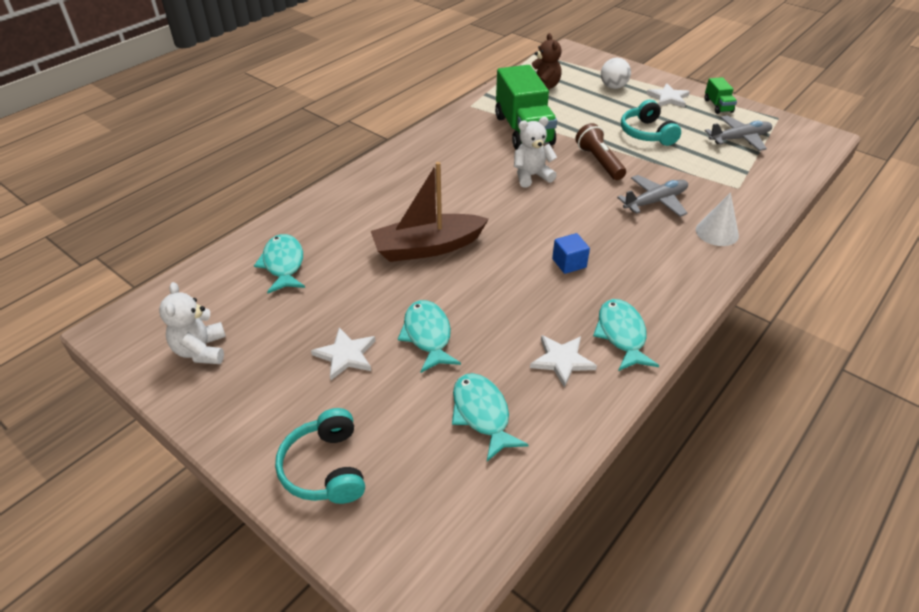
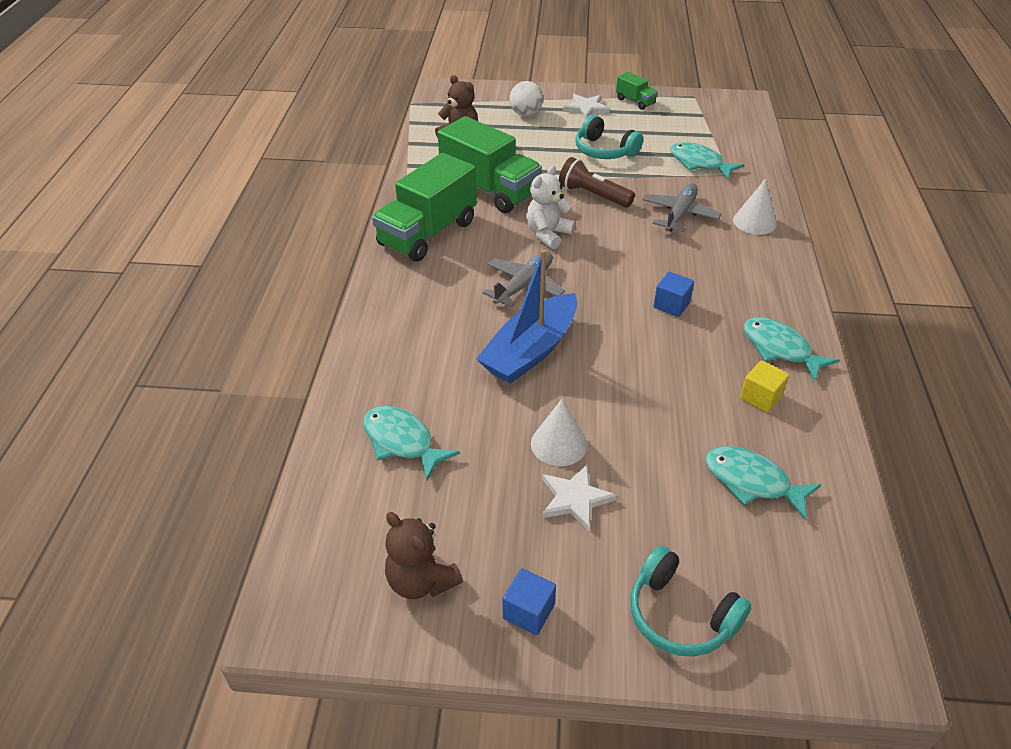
camera: 35 degrees left, 0 degrees up
(201, 350) = (421, 581): white teddy bear -> brown teddy bear
(238, 405) = (528, 611): none -> blue cube
(376, 315) = (559, 444): none -> white cone
(427, 247) = (530, 351): brown boat -> blue boat
(428, 335) = (628, 437): turquoise fish -> turquoise fish (699, 163)
(447, 143) = (427, 233): none -> green truck
(562, 360) = (760, 397): white star -> yellow cube
(739, 139) = (684, 127): grey plane -> grey plane (524, 285)

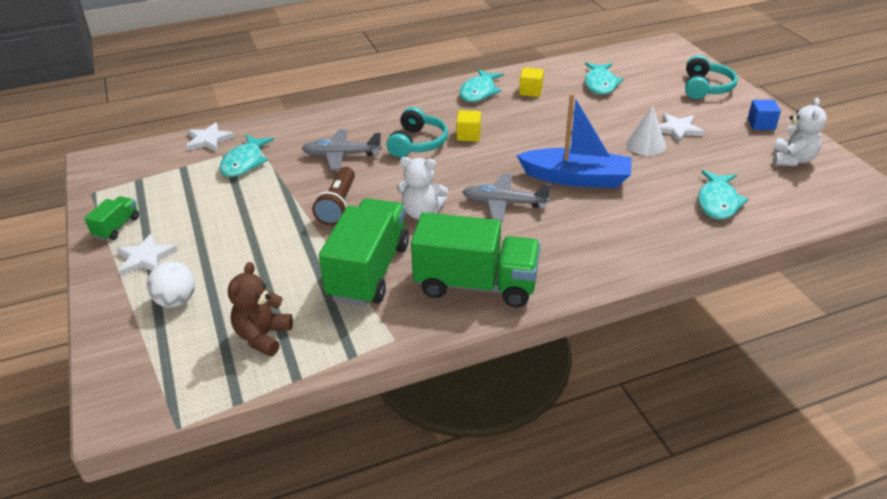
camera: 115 degrees left, 5 degrees down
(421, 581) = (792, 160): brown teddy bear -> white teddy bear
(604, 151) = (245, 220): turquoise headphones -> turquoise headphones (417, 143)
(671, 305) = (468, 135): blue cube -> yellow cube
(754, 152) = (209, 140): none -> white star
(754, 222) = (330, 122): white cone -> none

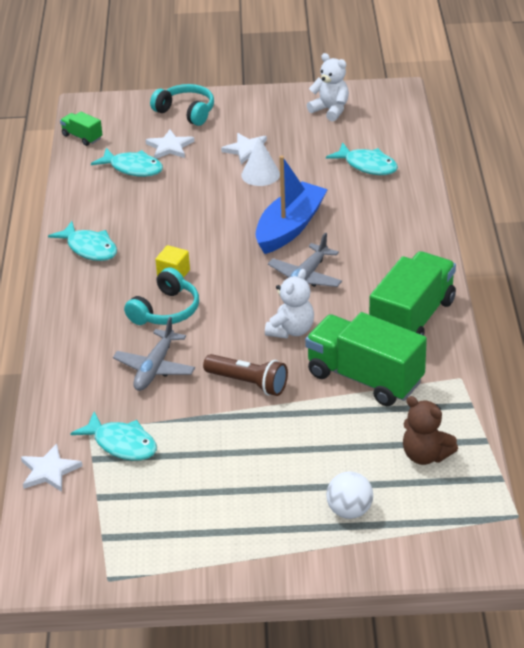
camera: 70 degrees left, 0 degrees up
(117, 227) = (196, 556): green truck -> green truck (82, 137)
(145, 258) = (266, 532): white star -> white star (169, 147)
(417, 143) = (166, 310): turquoise headphones -> turquoise headphones turned 90 degrees clockwise
(531, 91) = (114, 214): yellow cube -> none
(761, 124) = (268, 106): blue cube -> none

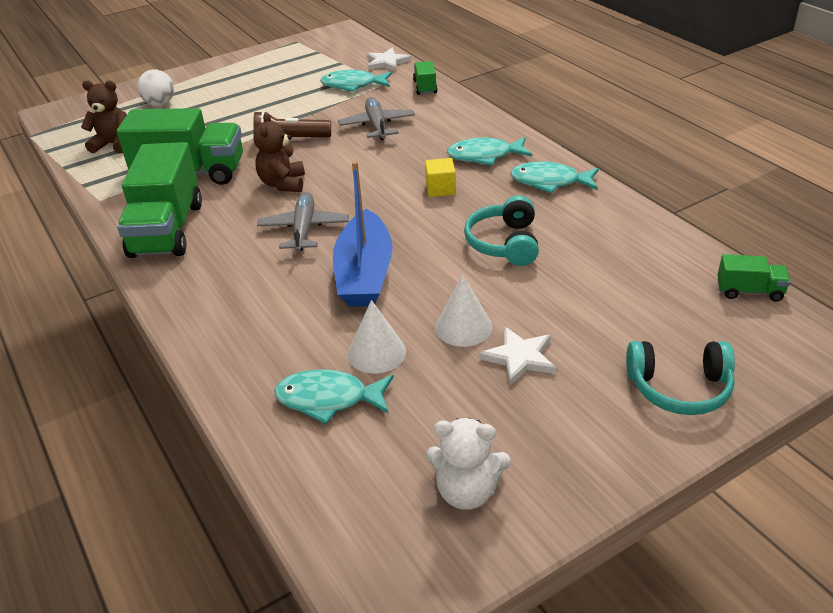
camera: 150 degrees right, 0 degrees up
(57, 405) = (425, 87): none -> green truck
(133, 168) = (627, 275): turquoise fish -> turquoise fish (484, 156)
(166, 310) = (413, 161): turquoise headphones -> turquoise headphones (504, 243)
(169, 147) = (624, 321): white star -> none
(291, 330) = (283, 184): white teddy bear -> brown teddy bear
(322, 178) = (376, 352): none -> white cone

